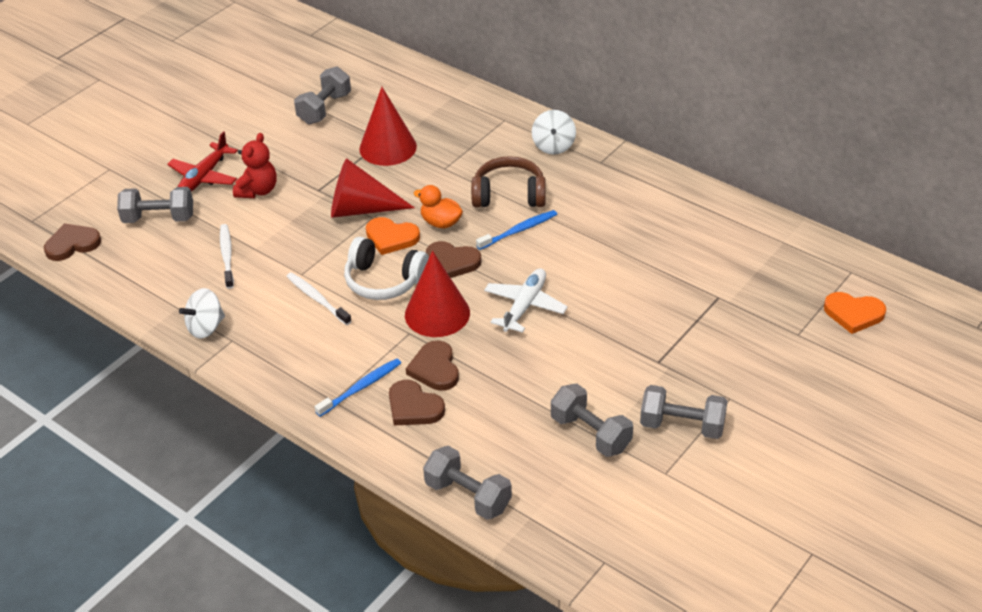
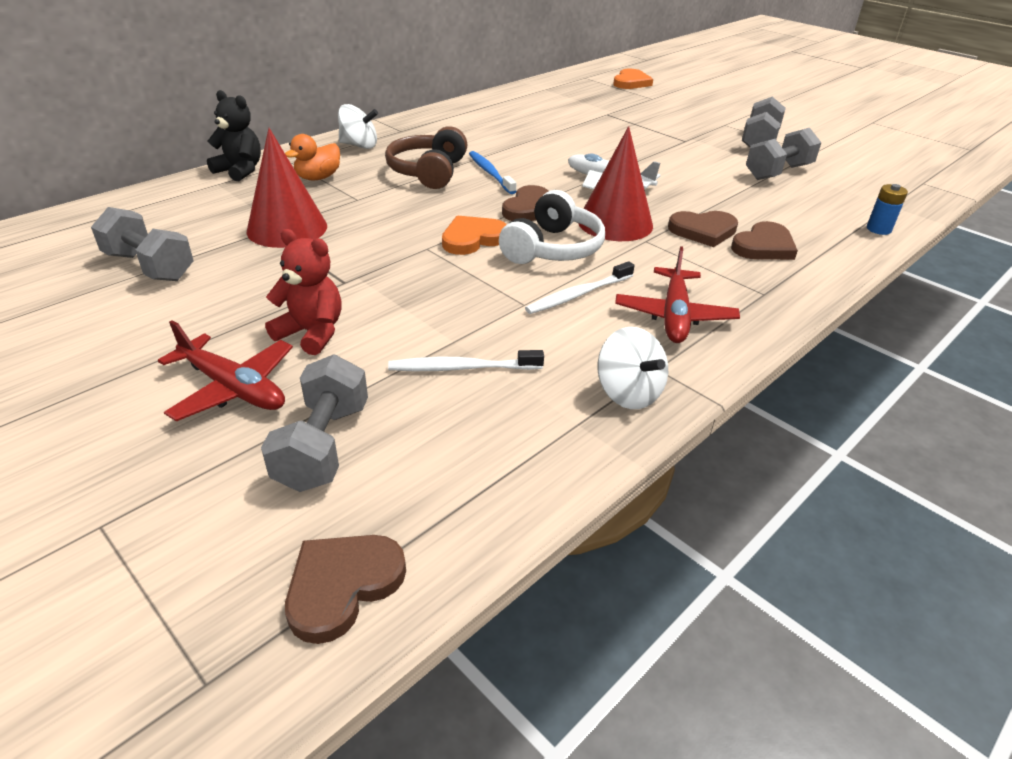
camera: 85 degrees left, 5 degrees down
(72, 244) = (342, 586): brown heart -> brown heart turned 60 degrees clockwise
(295, 349) = (674, 316): none -> red plane
(361, 209) = (406, 254): red cone -> none
(361, 387) = (738, 274): blue toothbrush -> none
(391, 237) = (473, 239): orange heart -> orange heart turned 150 degrees counterclockwise
(441, 223) = (458, 209): orange duck -> orange duck (318, 178)
(468, 496) = (878, 229): grey dumbbell -> blue battery
(479, 100) = (240, 171): none -> black teddy bear

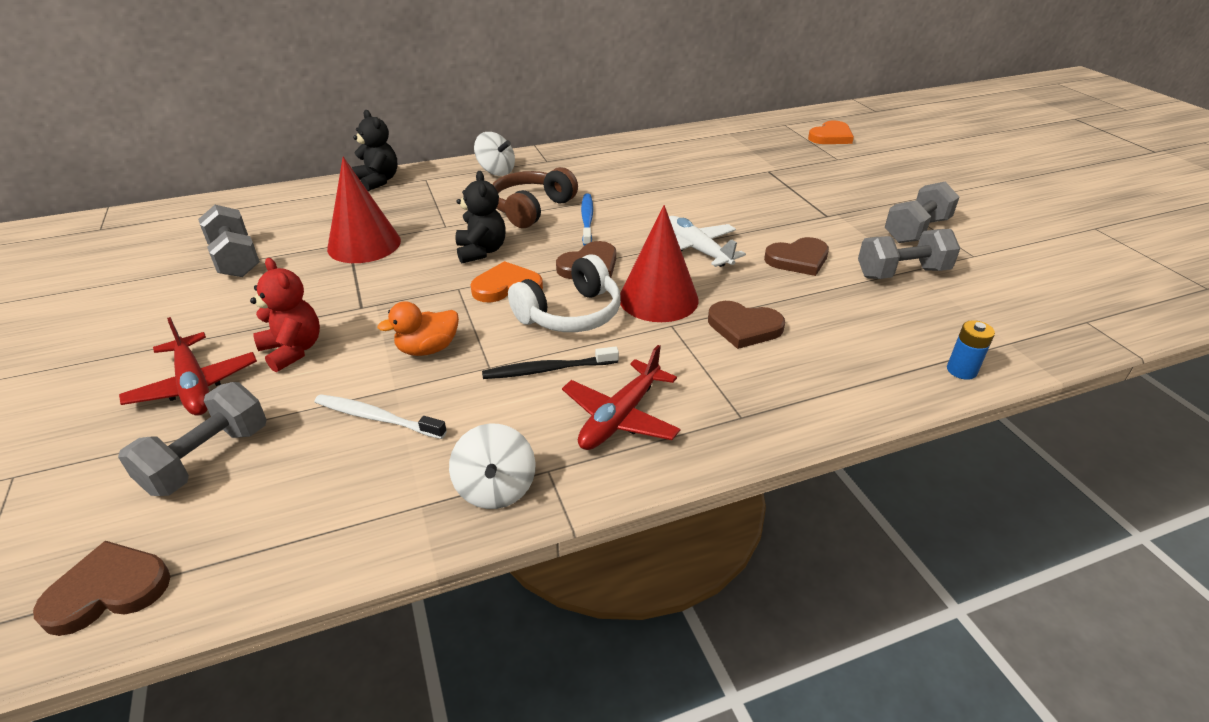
camera: 25 degrees right, 0 degrees up
(318, 178) = (433, 198): orange duck -> orange duck (428, 349)
(417, 214) = (481, 251): none -> black teddy bear
(577, 295) = (547, 370): white toothbrush -> black toothbrush
(764, 246) = (795, 360): brown heart -> brown heart (798, 259)

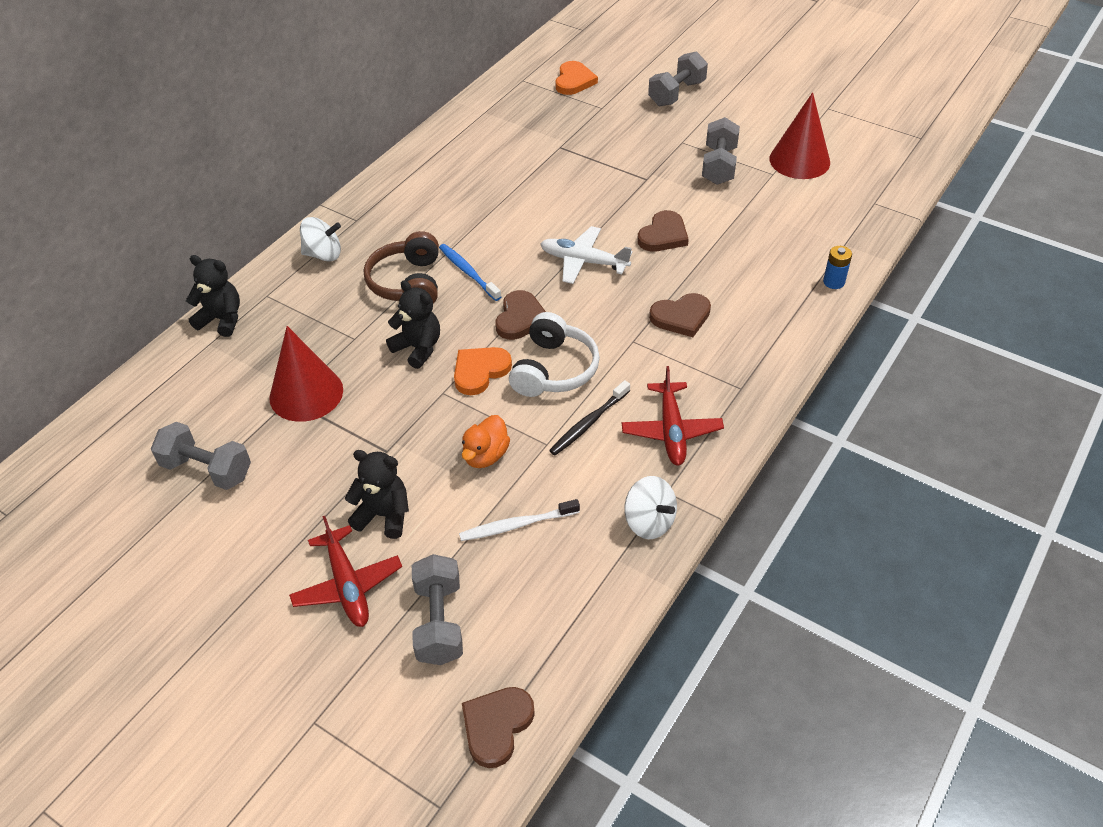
camera: 35 degrees left, 10 degrees up
(194, 386) = (347, 585): red plane -> red plane turned 45 degrees clockwise
(293, 350) = (384, 515): red teddy bear -> black teddy bear
(658, 298) = (601, 322): red cone -> red cone (799, 160)
(902, 273) = (740, 214): grey dumbbell -> grey dumbbell (676, 93)

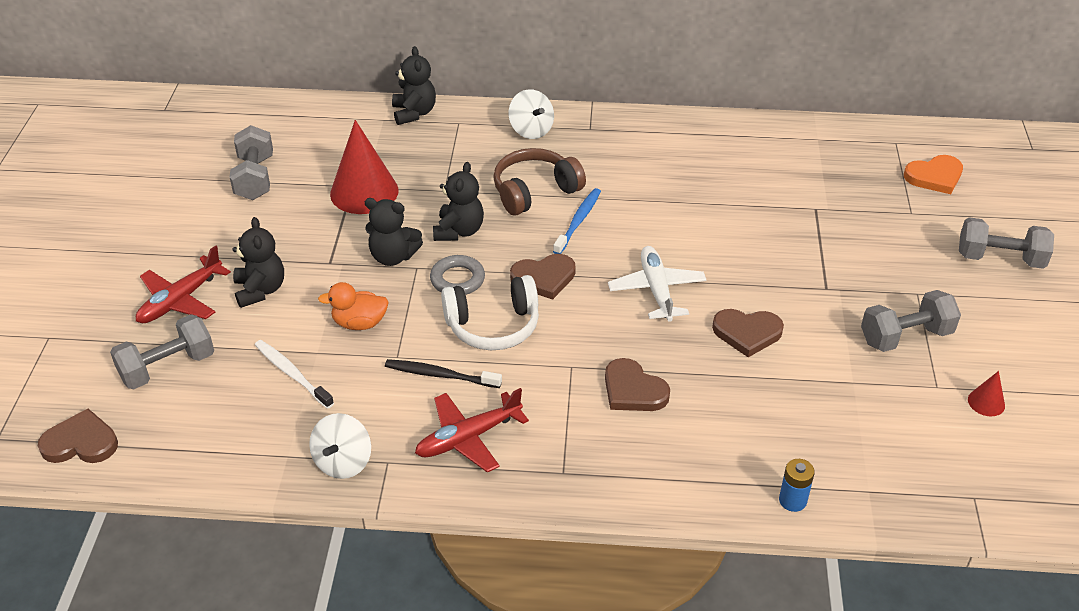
camera: 60 degrees right, 5 degrees down
(415, 403) = (393, 256): none -> black teddy bear
(480, 371) = (457, 279): orange heart -> grey ring
(799, 160) = (986, 402): red cone -> red cone, size x0.44

